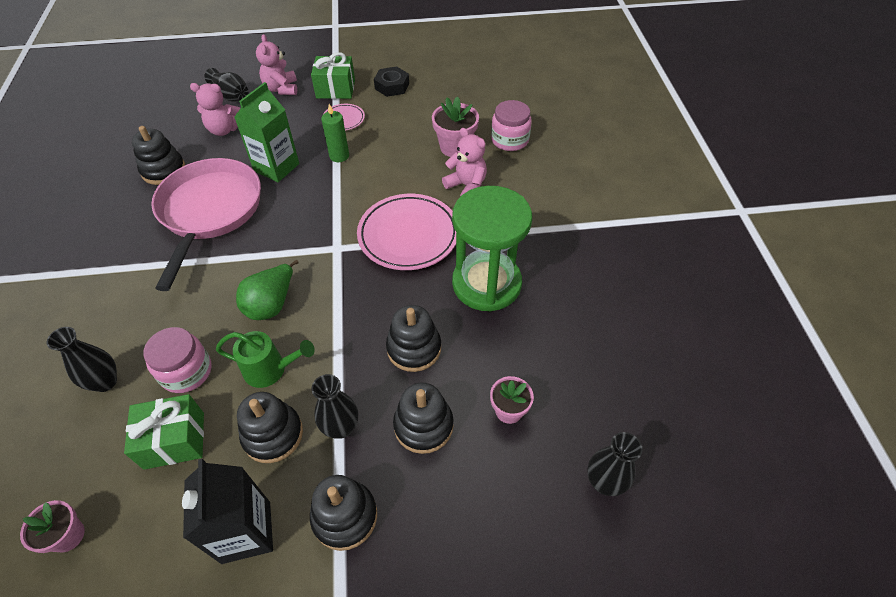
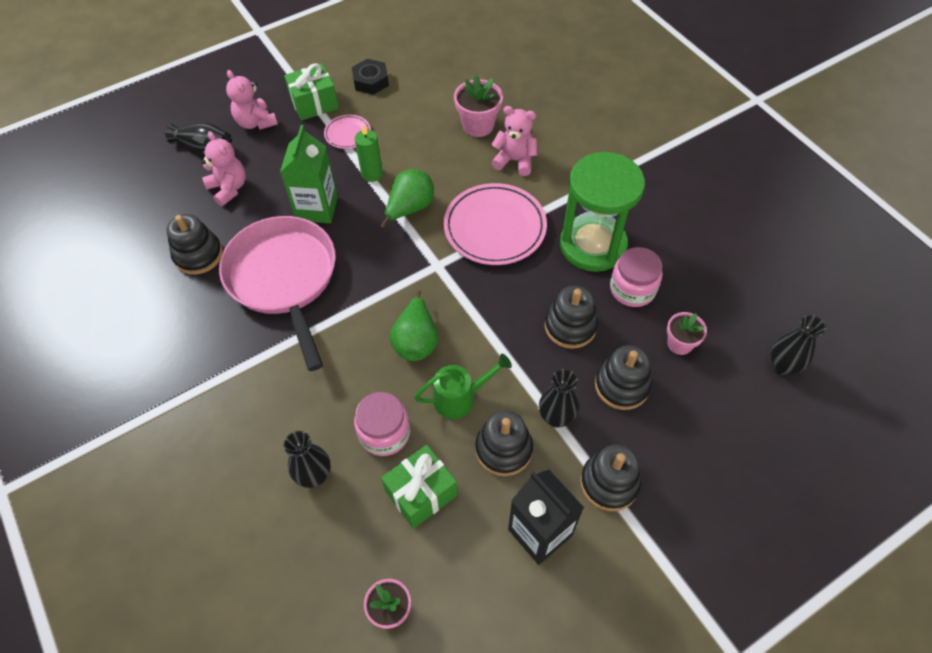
camera: 25 degrees left, 5 degrees up
(224, 130) = (229, 188): pink teddy bear -> pink teddy bear turned 105 degrees counterclockwise
(349, 193) = (410, 208): none -> green pear
(509, 140) = (523, 100): pink jar -> pink jar (632, 289)

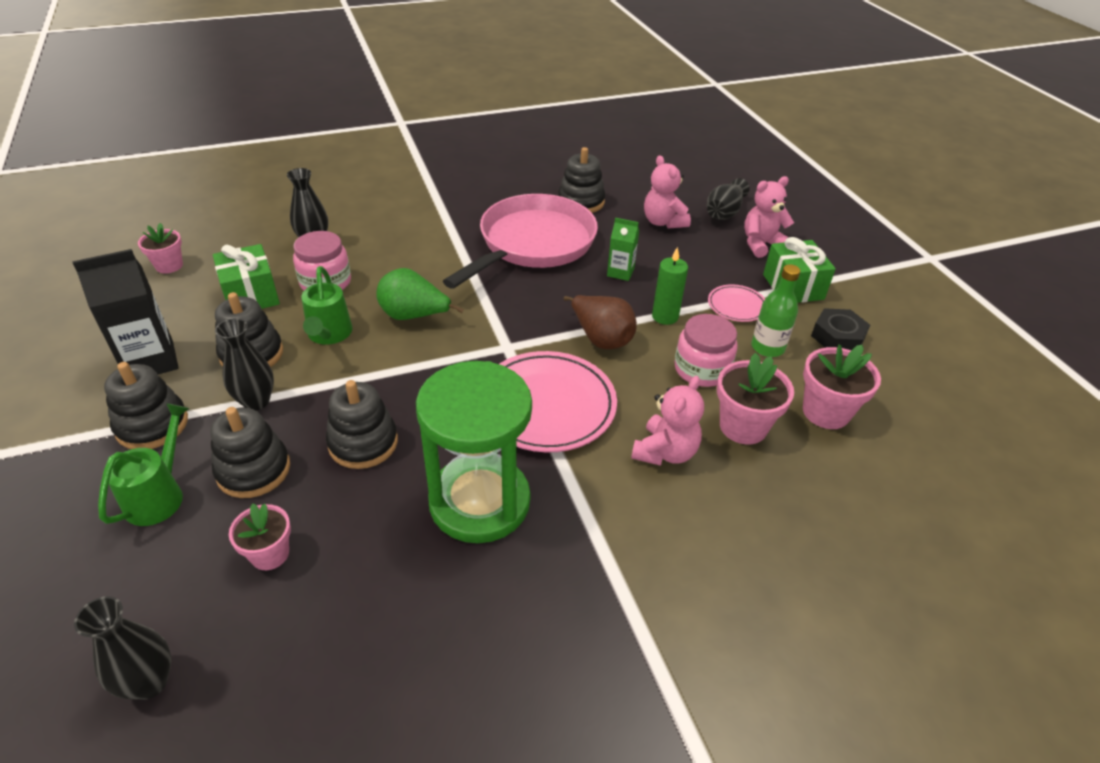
camera: 100 degrees right, 15 degrees down
(229, 188) = (663, 222): pink teddy bear -> pink teddy bear turned 90 degrees clockwise
(284, 279) = (532, 244): pink pan -> pink pan turned 45 degrees counterclockwise
(317, 208) = (620, 272): green carton -> green carton, size x0.56
(393, 116) = (767, 347): none -> green bottle
(410, 208) = (601, 338): green pear -> brown pear
(451, 88) = (826, 412): none -> pink flower pot
(632, 289) = (385, 526): pink jar -> pink jar (701, 369)
(667, 436) = (159, 495): none -> green watering can

